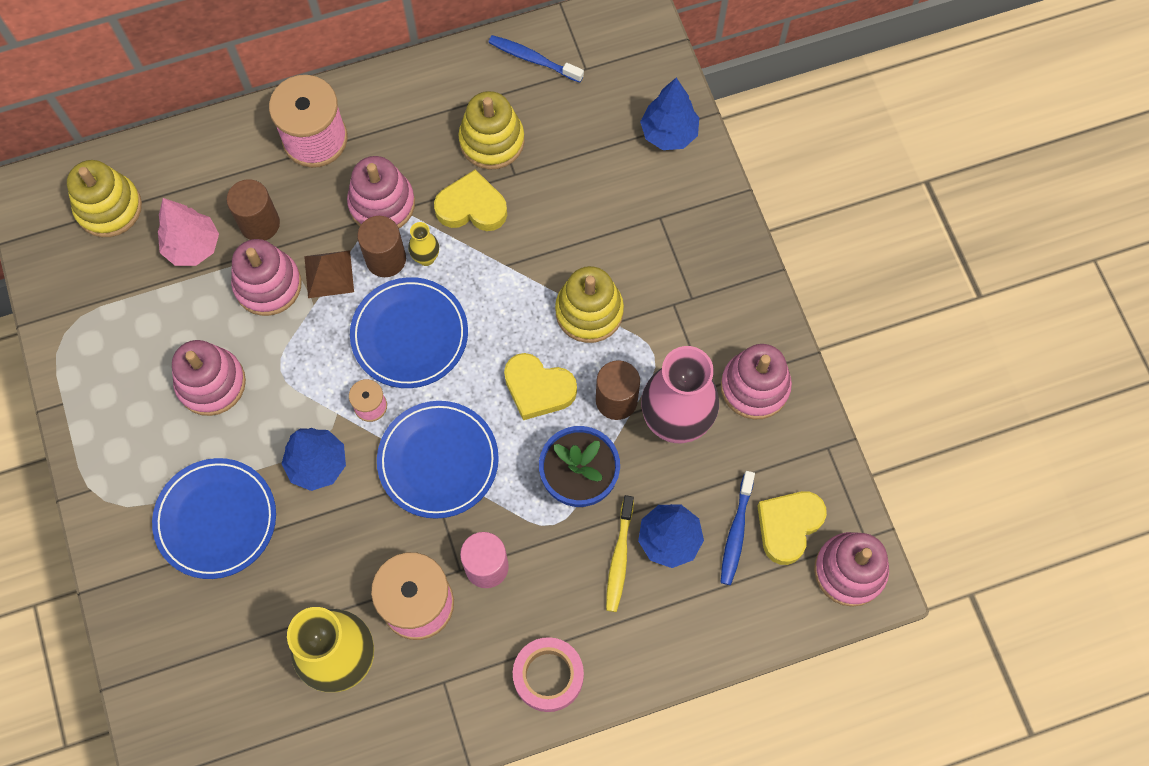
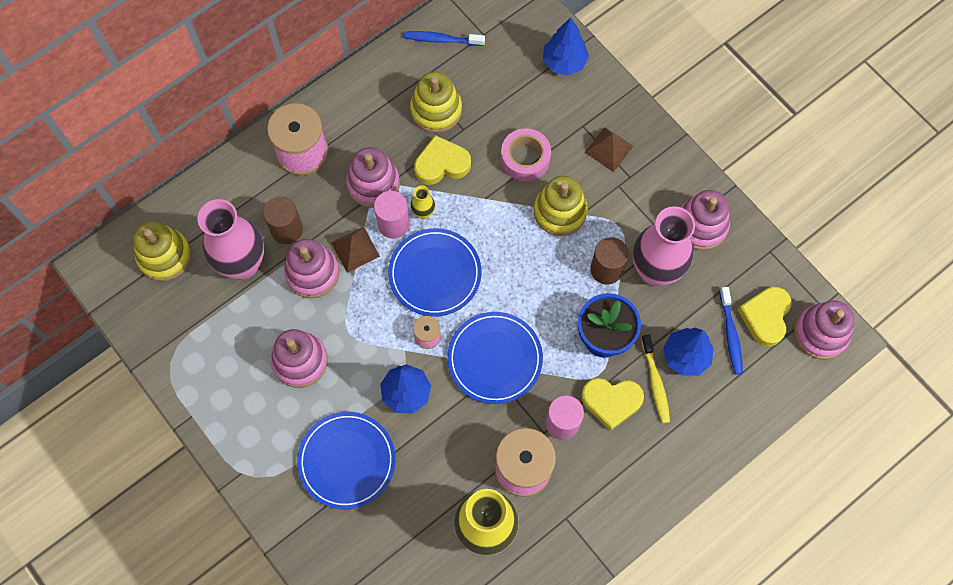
camera: 20 degrees left, 0 degrees up
(193, 247) = (243, 264): pink tree -> pink vase
(386, 259) = (393, 224): brown cylinder -> pink cylinder
(538, 388) = (546, 280): yellow heart -> yellow heart (611, 402)
(548, 676) = (639, 486): pink tape -> pink tape (525, 158)
(680, 256) = (609, 149): none -> brown pyramid

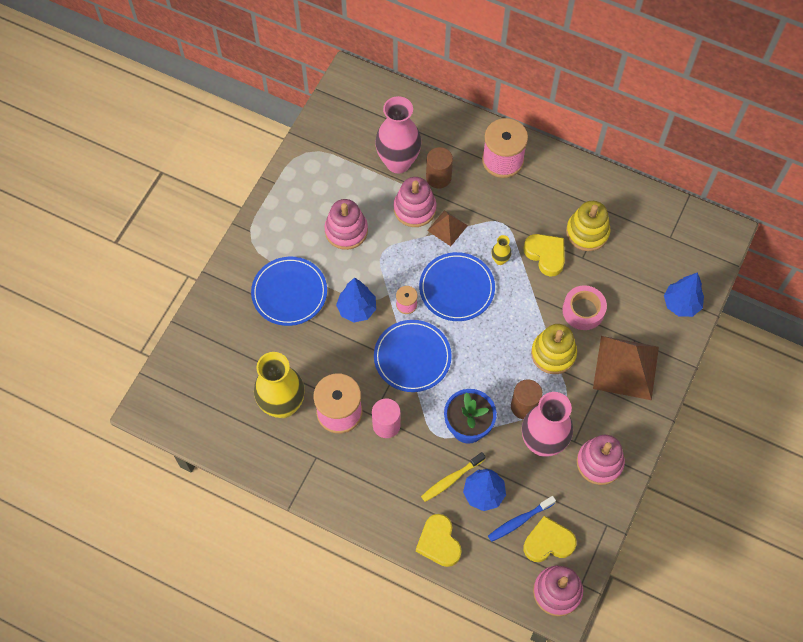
camera: 65 degrees right, 5 degrees down
(164, 256) = (378, 113): yellow stacking toy -> none
(373, 184) = (504, 217): pink stacking toy -> none
(393, 224) = (480, 244): pink cylinder -> none
(441, 40) = (647, 210): blue toothbrush -> none
(609, 149) = (626, 367): brown pyramid -> brown pyramid, size x1.90
(611, 402) = (420, 453): yellow heart -> yellow heart (439, 542)

